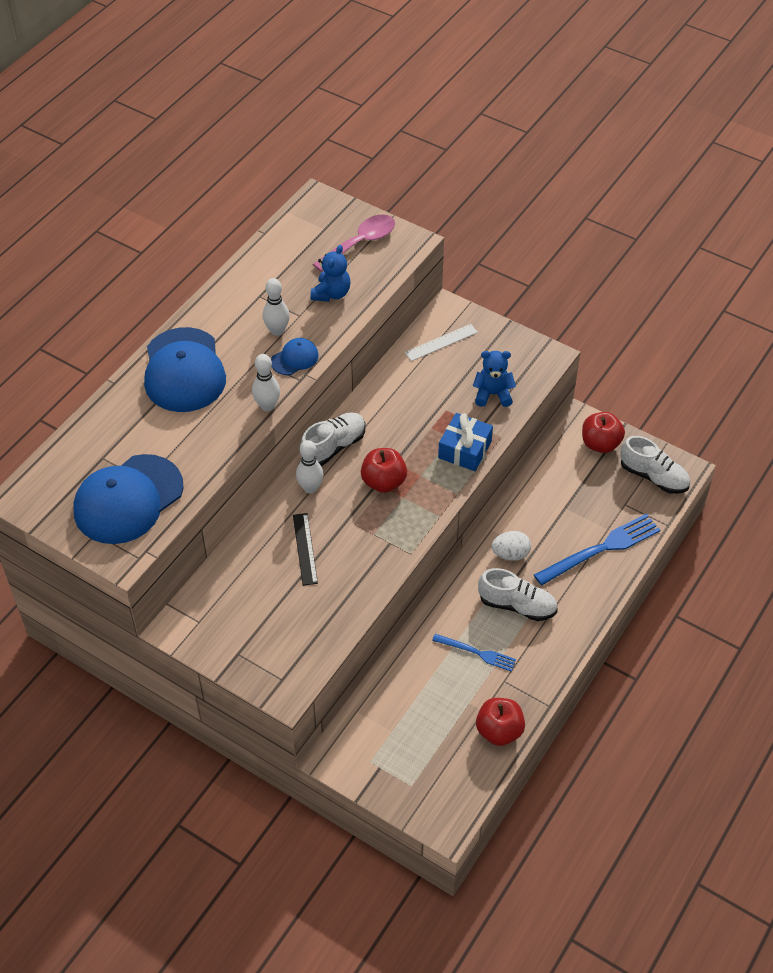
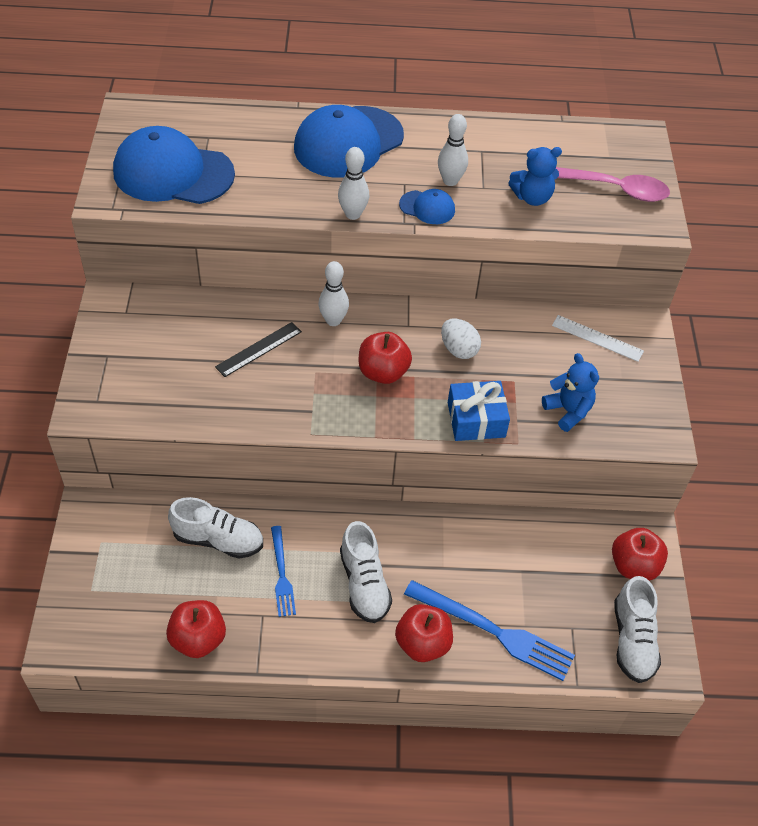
camera: 55 degrees right, 0 degrees up
(333, 447) = (395, 315): white shoe -> white shoe (218, 540)
(510, 554) = (424, 548): white egg -> white egg (458, 349)
(586, 595) = (422, 644): none -> red apple

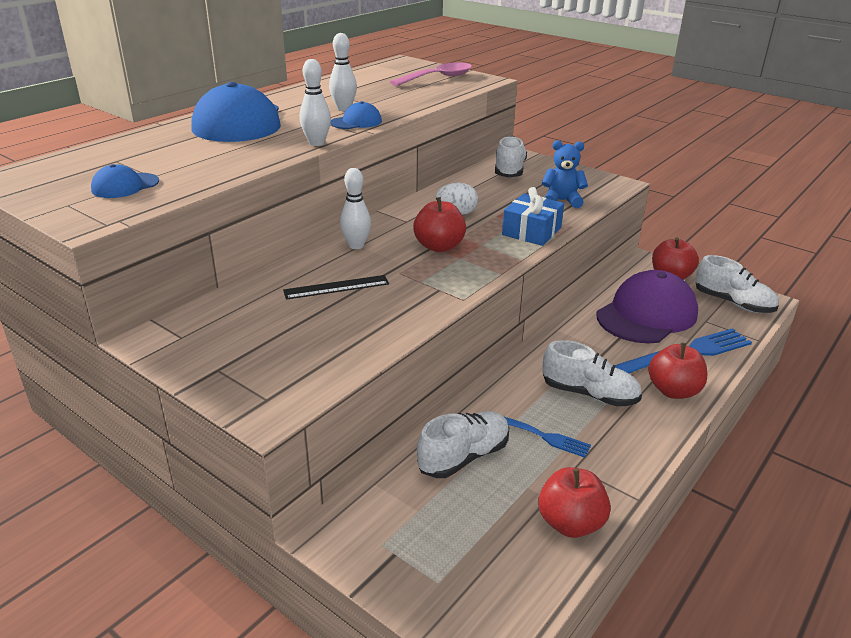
camera: 50 degrees left, 20 degrees down
(173, 173) = (125, 186): blue cap -> blue cap, size x0.46
(259, 349) = (336, 287): black ruler -> black ruler turned 75 degrees clockwise
(532, 197) = (404, 96): blue teddy bear -> none
(536, 574) = (647, 314): none -> purple cap
(597, 338) = (509, 170): white ruler -> white shoe

